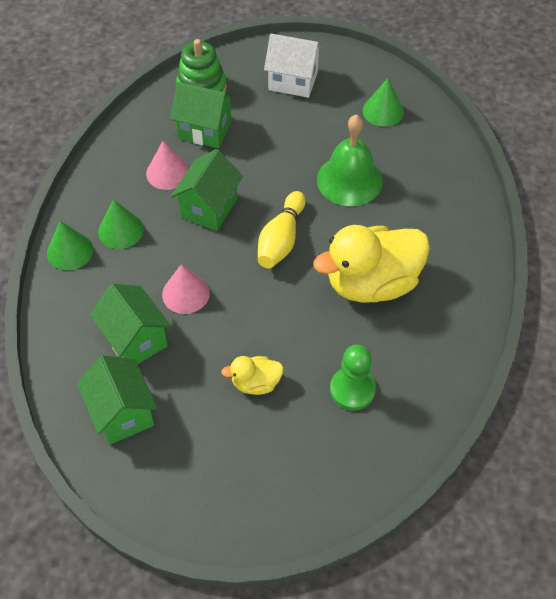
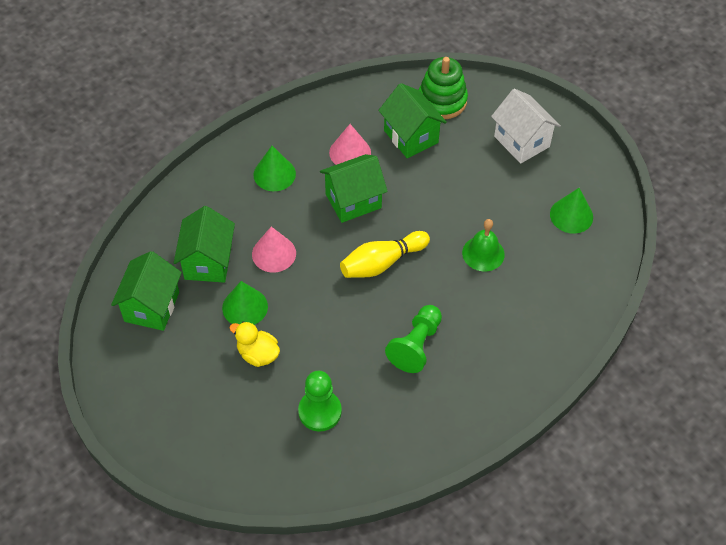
camera: 40 degrees right, 0 degrees up
(70, 251) = (226, 165): green cone -> green cone (245, 307)
(349, 180) = (483, 253): green bell -> green bell, size x0.63
(371, 283) = (416, 345): yellow duck -> green pawn

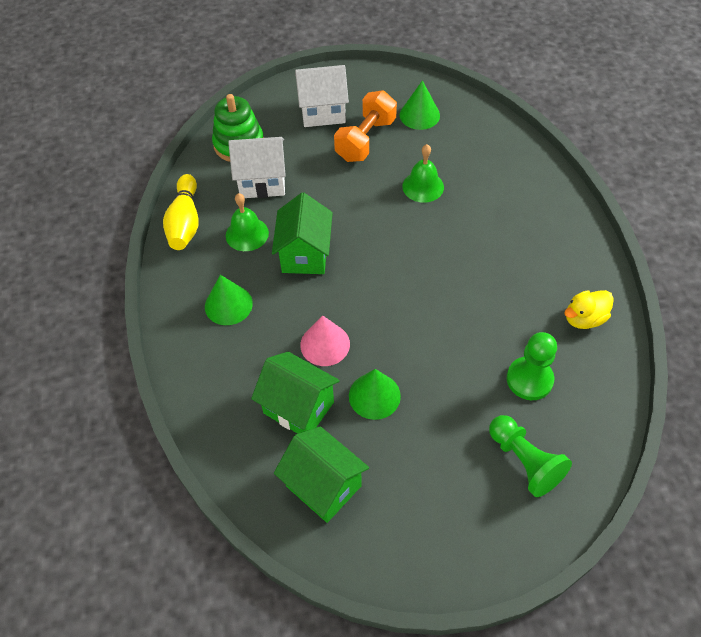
camera: 60 degrees left, 0 degrees up
(258, 354) = (437, 407): yellow duck -> yellow duck (584, 318)
(350, 152) = (247, 234): pink cone -> green bell
(382, 263) = (389, 262): yellow bowling pin -> yellow bowling pin (185, 222)
(411, 136) = (262, 182): green house -> white house
(416, 345) = (493, 274): green pawn -> green pawn (524, 461)
(510, 187) = (365, 140): none -> orange dumbbell

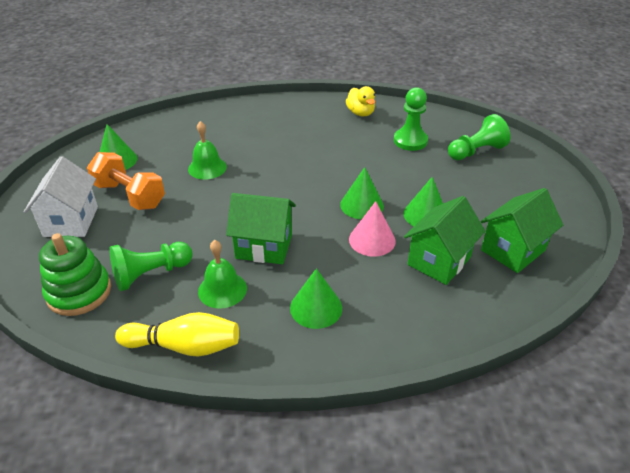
camera: 85 degrees left, 15 degrees down
(262, 182) = (151, 274): white house -> green pawn
(382, 331) = (362, 205): none -> green cone

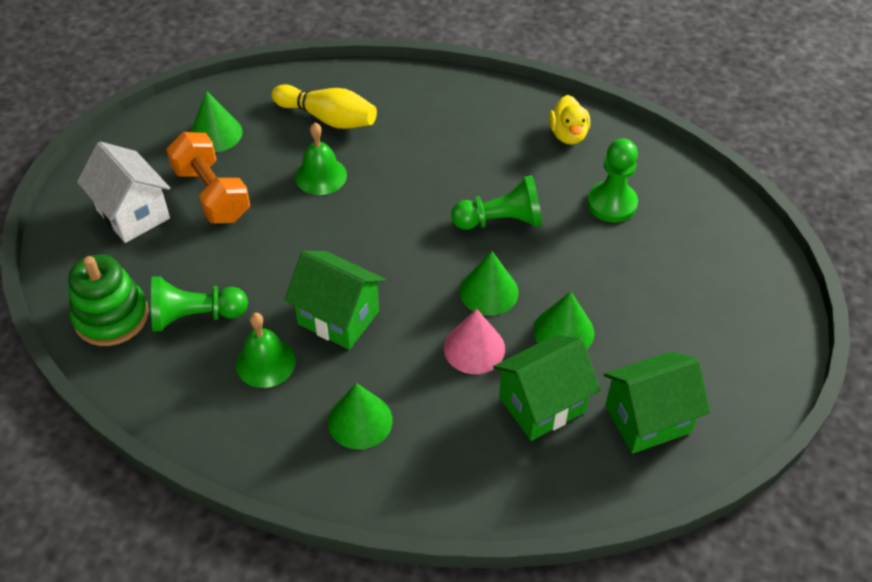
camera: 20 degrees right, 10 degrees up
(71, 221) = (133, 214): white house -> white house turned 60 degrees counterclockwise
(184, 346) = (196, 421): yellow bowling pin -> yellow bowling pin (328, 118)
(476, 151) = (696, 248): green pawn -> green pawn (500, 221)

